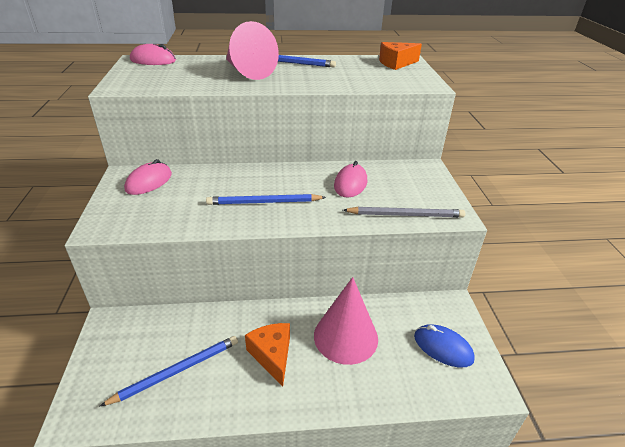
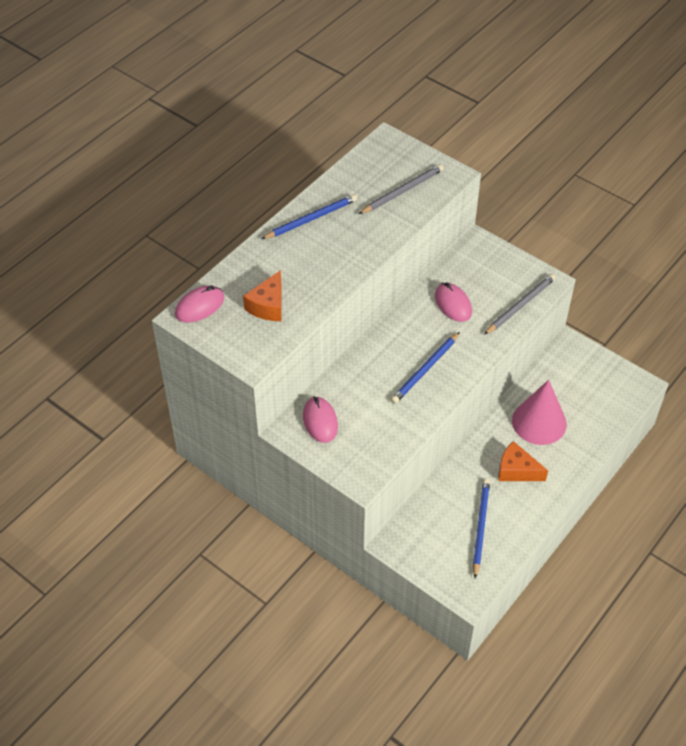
camera: 45 degrees left, 15 degrees up
(247, 71) = (304, 260): pink cone -> none
(375, 76) = (402, 191): none -> grey pencil
(396, 63) = (389, 155): orange cheese -> orange cheese (268, 306)
(443, 347) = (595, 381): blue mouse -> none

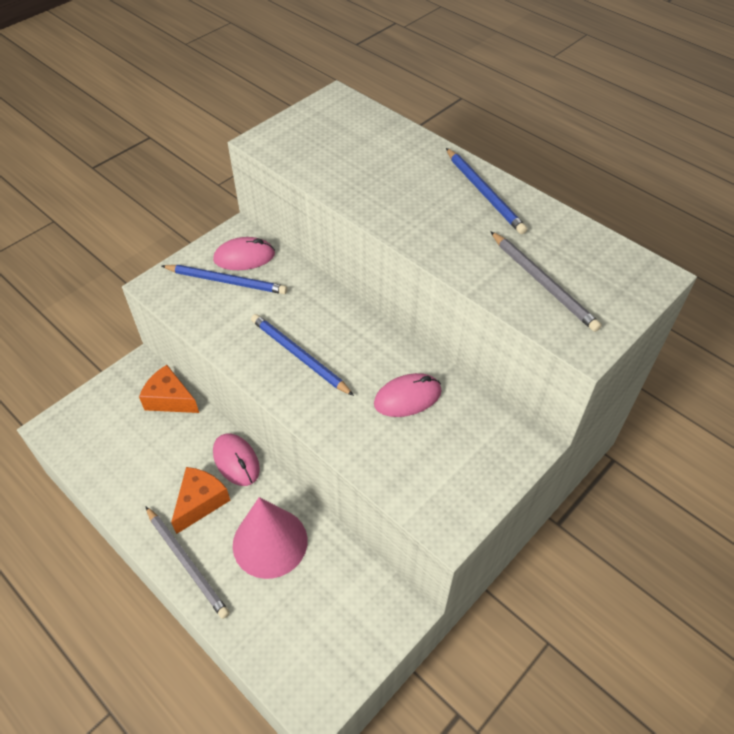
camera: 95 degrees right, 0 degrees up
(200, 306) = (349, 108): pink mouse -> pink mouse (236, 461)
(268, 306) = (342, 154): orange cheese -> orange cheese (170, 399)
(480, 527) = (133, 451): blue pencil -> blue pencil (226, 281)
(520, 305) = (399, 480): grey pencil -> grey pencil (187, 563)

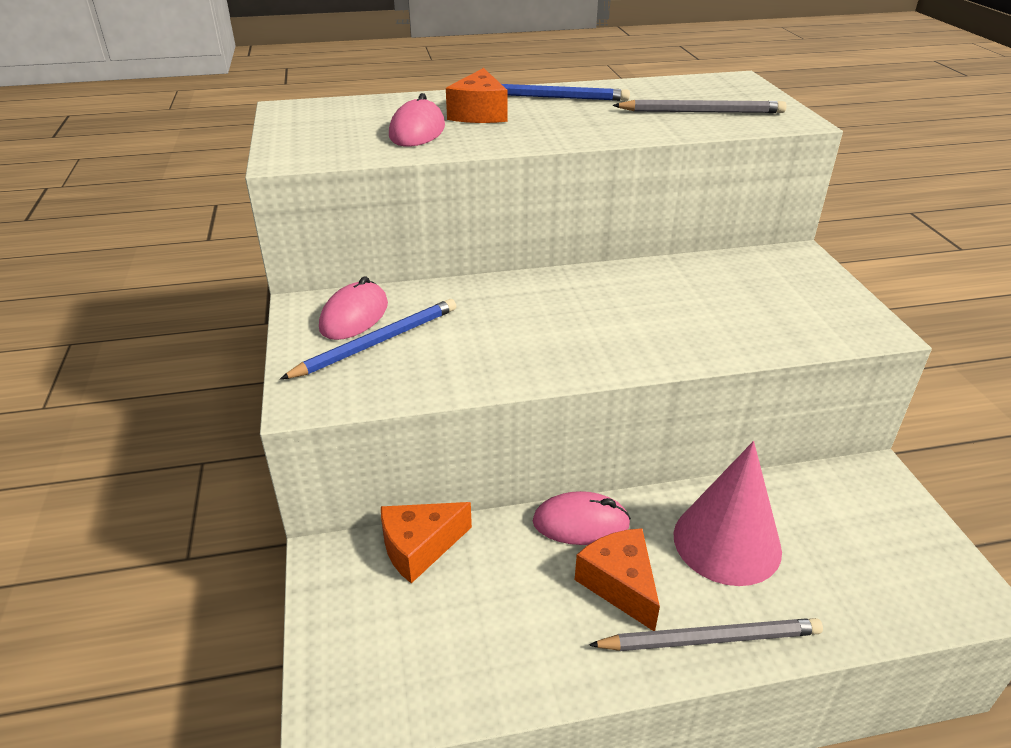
camera: 55 degrees left, 15 degrees down
(299, 356) = (561, 334): blue pencil -> none
(407, 397) = (688, 292): pink mouse -> pink mouse (417, 131)
(413, 176) = (479, 113): none -> orange cheese

